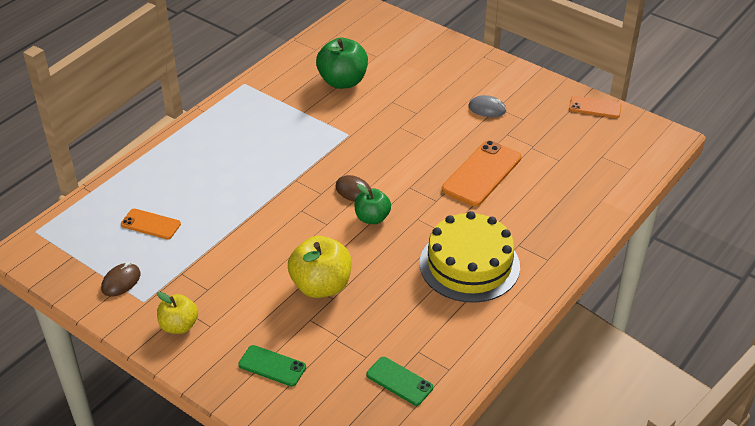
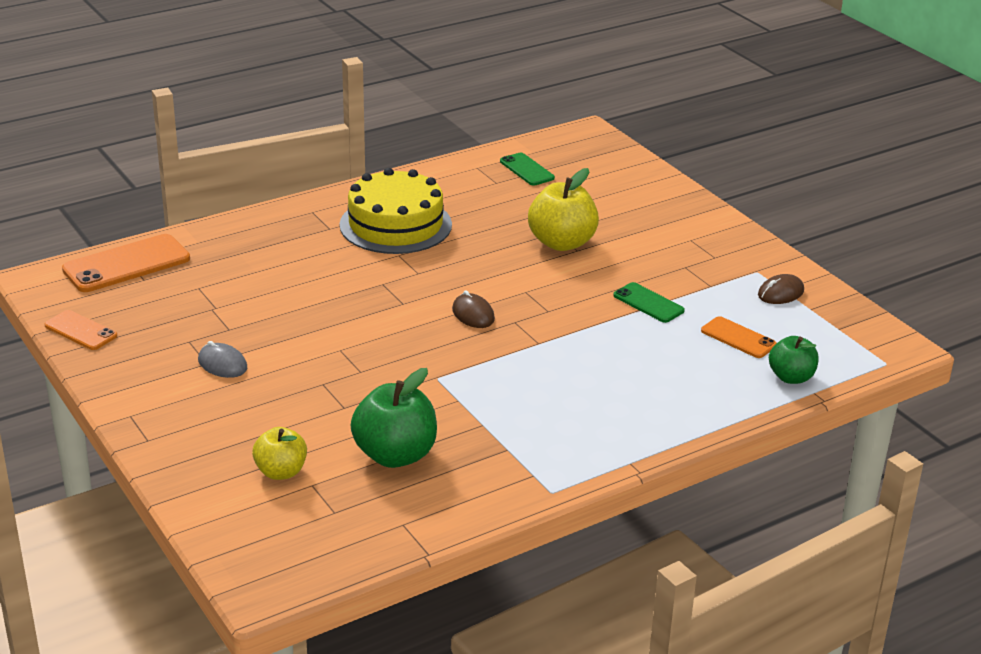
camera: 160 degrees left, 10 degrees down
(179, 326) = (722, 246): yellow apple -> yellow apple (281, 472)
(272, 366) = (638, 201): green phone -> green phone (648, 303)
(372, 218) = (469, 284): green apple -> green apple (791, 377)
(482, 173) = (304, 295): orange phone -> orange phone (126, 264)

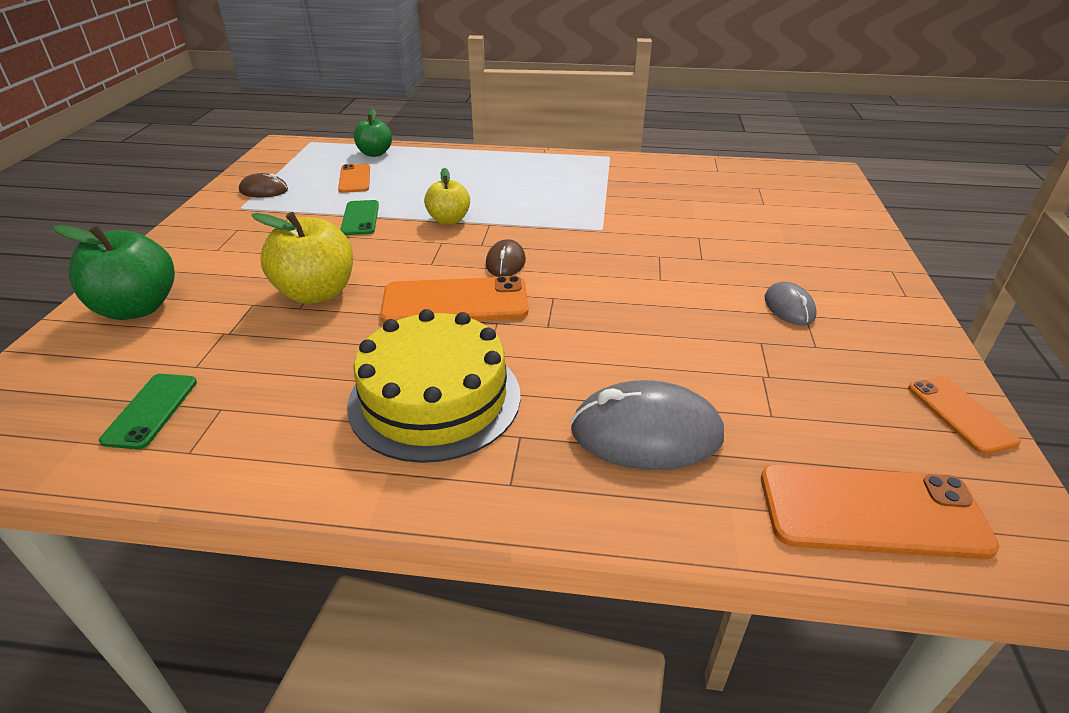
camera: 140 degrees left, 5 degrees up
(264, 253) = (646, 433): none -> grey mouse
(281, 472) = (783, 216): yellow apple -> yellow apple (449, 220)
(395, 455) = (688, 199): green apple -> green apple (137, 308)
(463, 273) = (455, 302): none -> orange phone

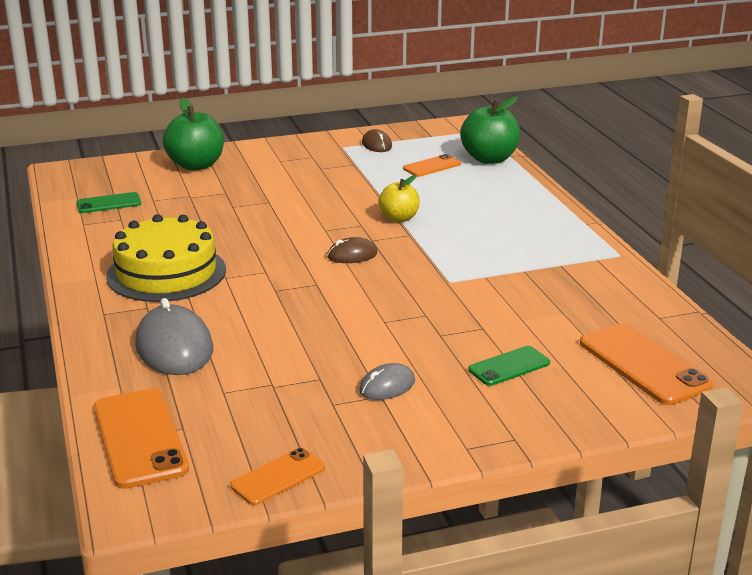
camera: 65 degrees right, 10 degrees down
(316, 293) = (253, 206): yellow apple -> none
(360, 218) = (368, 187): green phone -> green phone (509, 366)
(375, 153) = (489, 159): green apple -> green apple, size x1.61
(455, 302) = (279, 251): orange phone -> orange phone (643, 364)

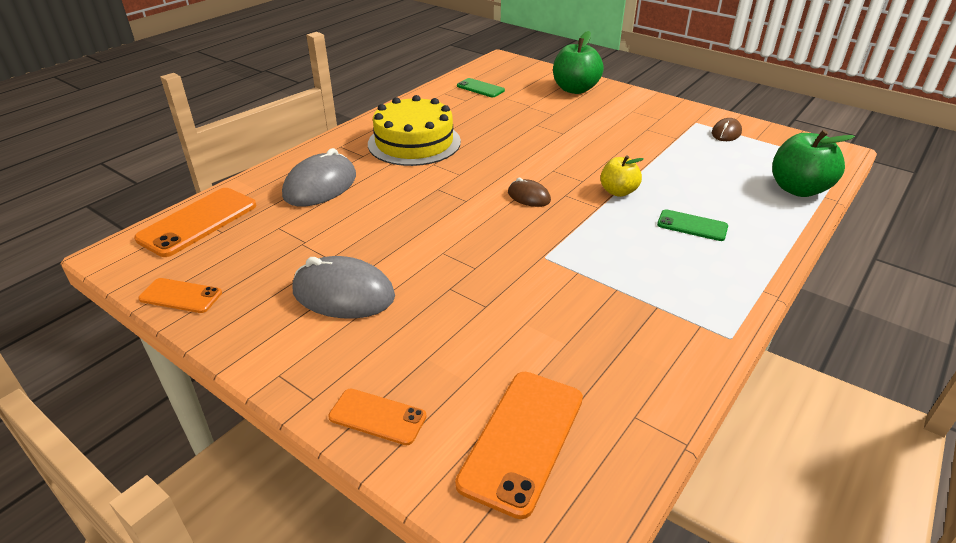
camera: 55 degrees right, 10 degrees up
(387, 386) = (343, 294): grey mouse -> grey mouse, size x1.86
(432, 166) = (733, 169): orange phone -> orange phone (377, 417)
(509, 366) = (433, 347): green phone -> green phone (692, 226)

